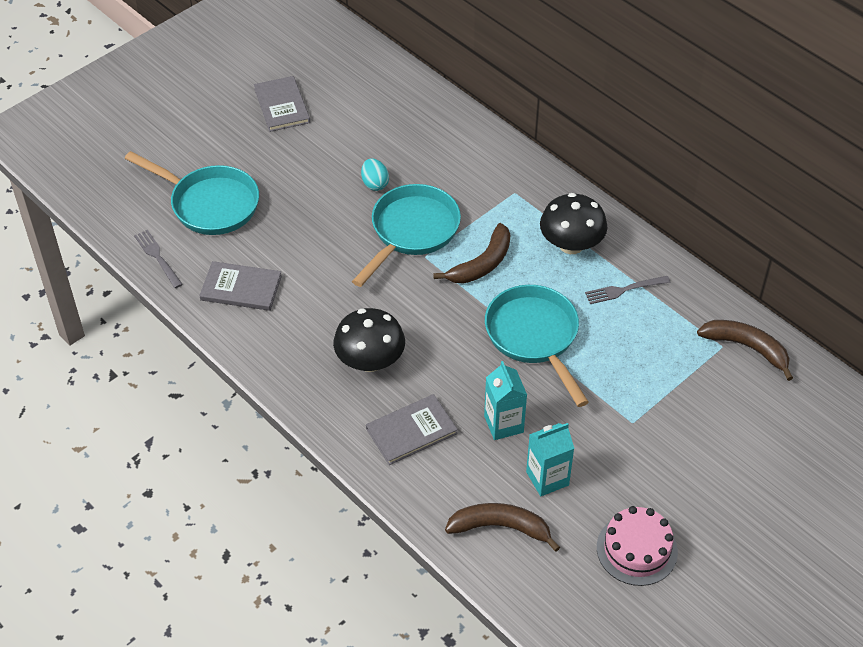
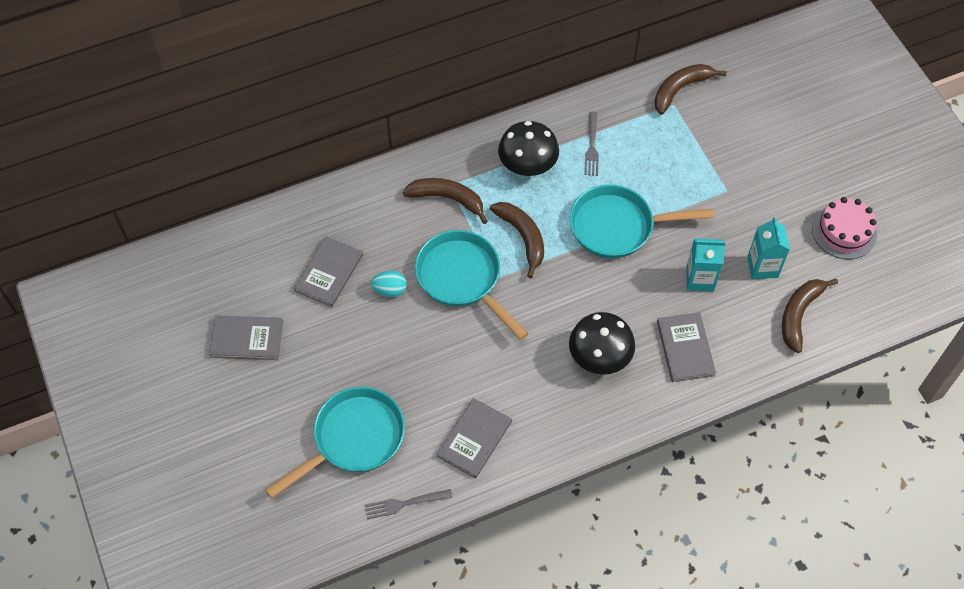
camera: 70 degrees left, 10 degrees up
(374, 137) = (329, 273): none -> grey book
(498, 196) = (448, 199): none -> brown banana

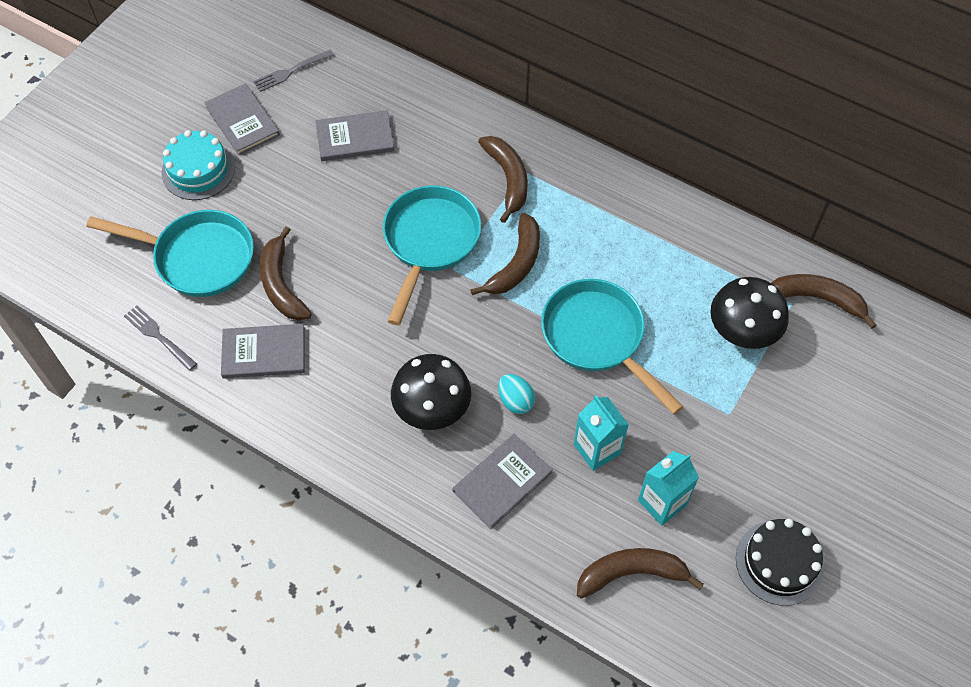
camera: 55 degrees right, 0 degrees up
(269, 395) = (198, 170): none -> turquoise cake
(390, 290) = (372, 193): turquoise egg -> turquoise egg (515, 401)
(423, 395) = (281, 284): none -> brown banana
(527, 165) = (602, 220): black mushroom -> black mushroom (742, 331)
(592, 146) = (673, 261): grey fork -> grey fork (291, 71)
(844, 231) = (779, 562): pink cake -> black cake

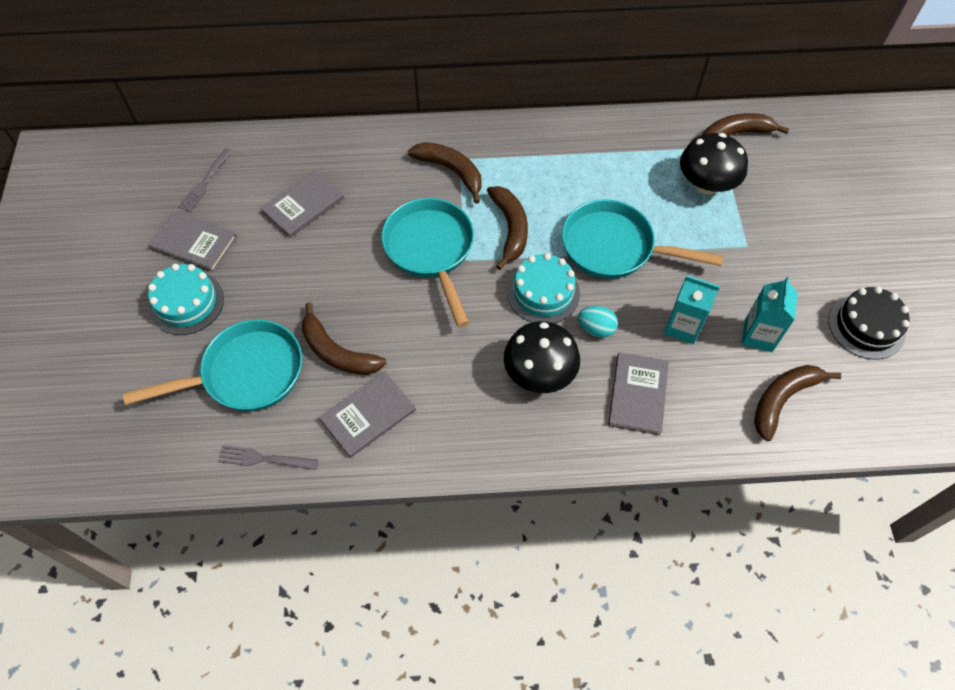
camera: 35 degrees left, 0 degrees up
(496, 339) = (543, 293): none -> turquoise cake

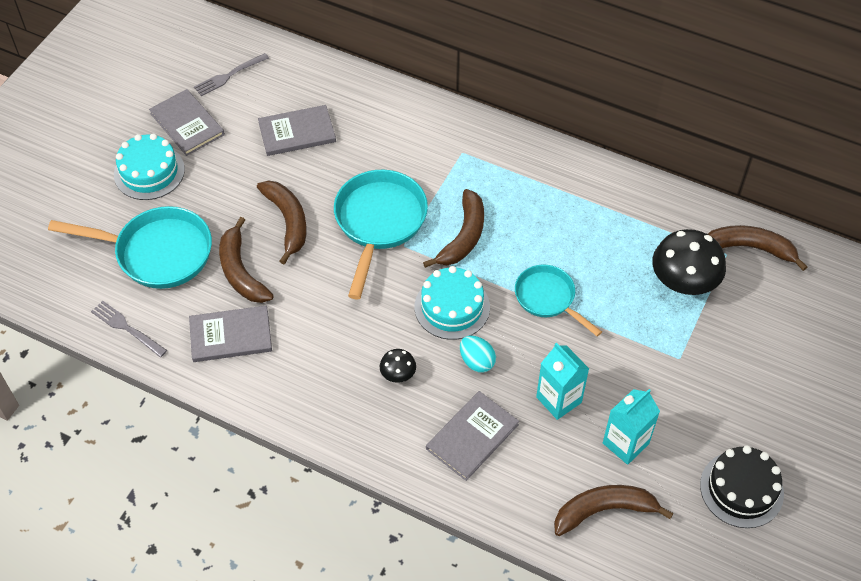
camera: 30 degrees right, 5 degrees down
(451, 171) = (447, 160): brown banana -> brown banana (288, 222)
(539, 373) = (398, 374): black mushroom -> black mushroom, size x0.48
(614, 247) = (548, 298): turquoise pan -> turquoise pan, size x0.62

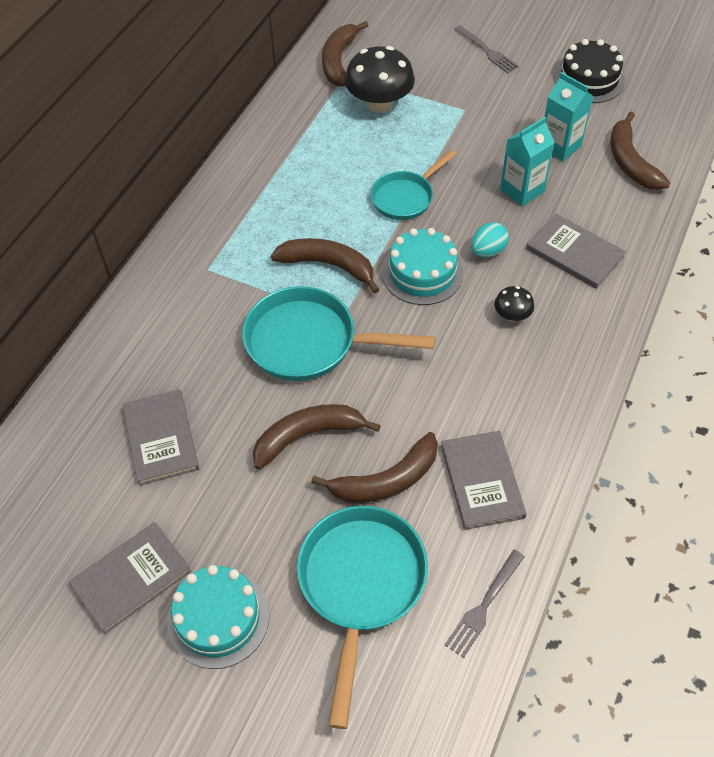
camera: 90 degrees left, 0 degrees up
(229, 75) = (44, 533): grey fork -> grey fork (487, 51)

